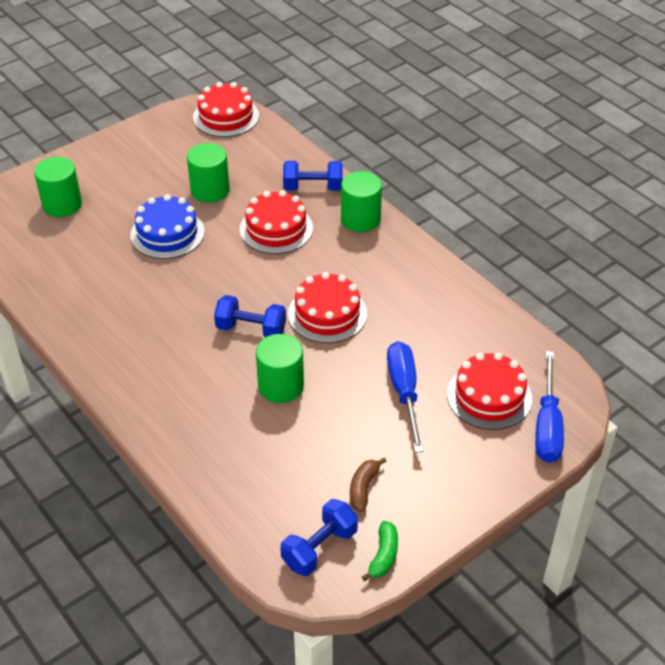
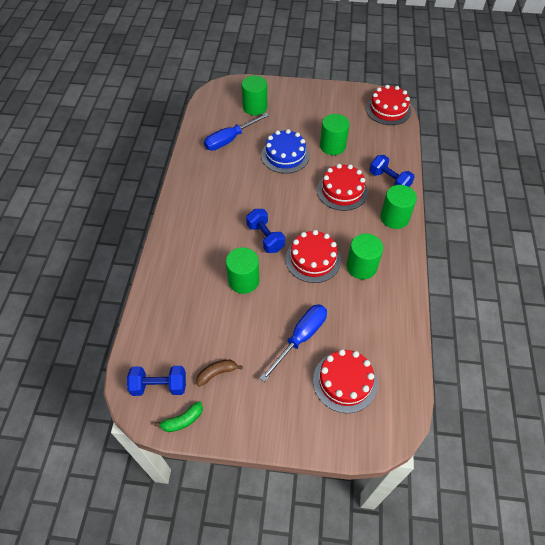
camera: 45 degrees right, 10 degrees up
(383, 286) = (361, 267): none -> green cylinder
(547, 425) = (358, 430): blue screwdriver -> blue screwdriver (230, 139)

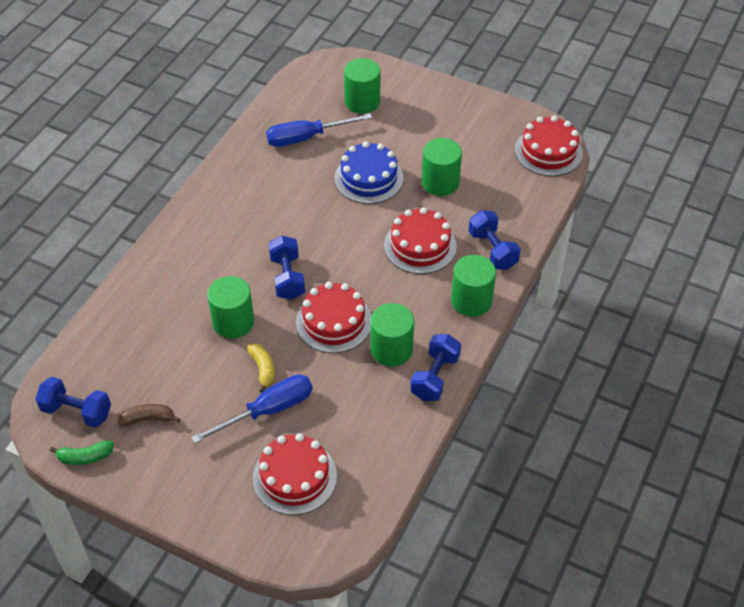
camera: 20 degrees right, 5 degrees down
(281, 308) = (263, 369): none -> yellow banana
(400, 277) = (435, 377): none -> blue dumbbell

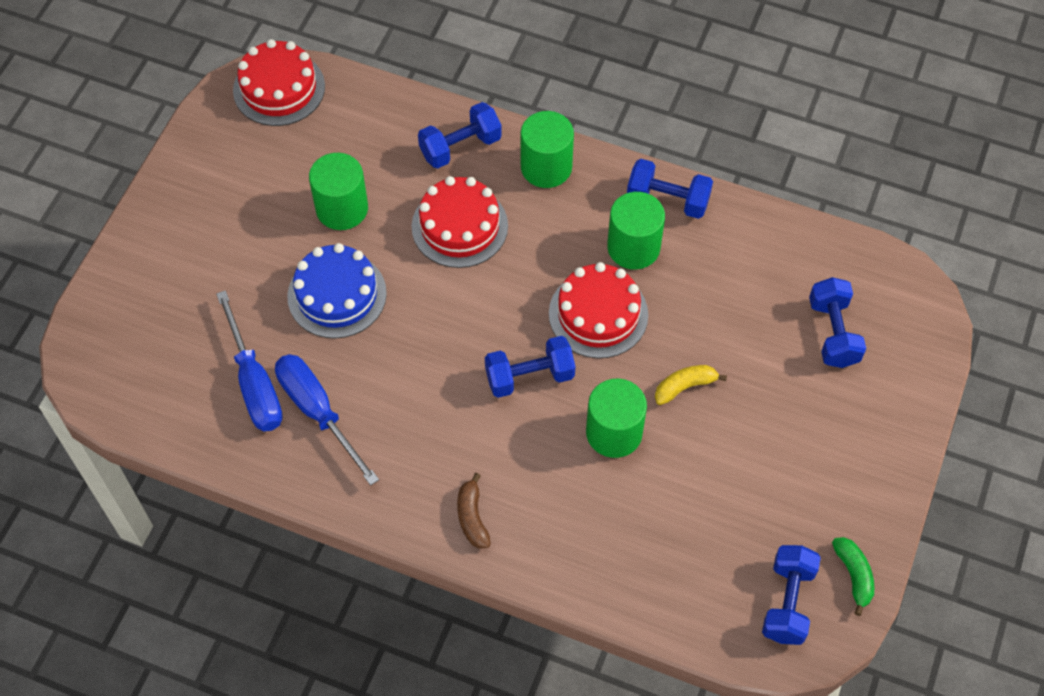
camera: 95 degrees left, 10 degrees up
(148, 419) = (783, 510): brown banana -> brown banana (472, 517)
(268, 411) = (746, 373): blue screwdriver -> blue screwdriver (318, 412)
(294, 477) = (833, 333): red cake -> blue dumbbell
(362, 102) = (174, 316): green cylinder -> none

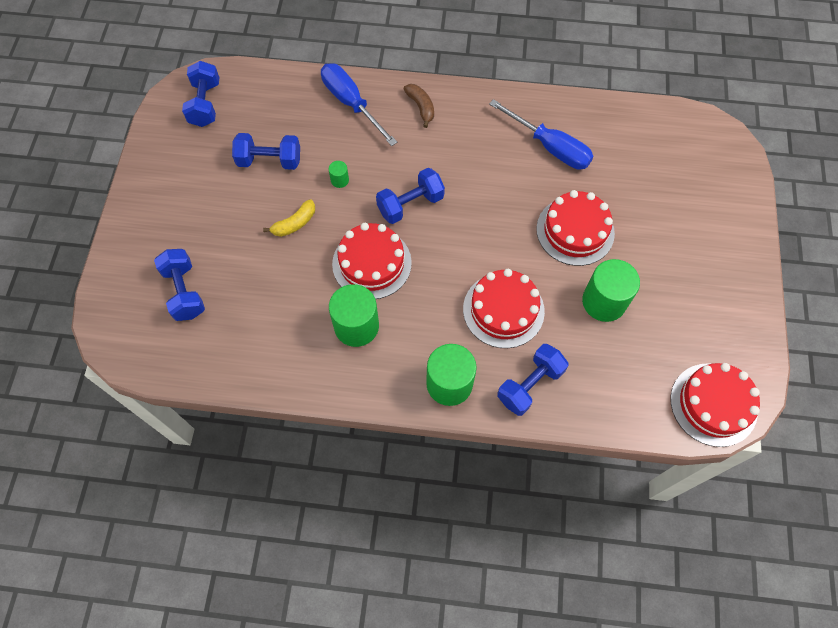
camera: 165 degrees right, 5 degrees up
(254, 383) = (602, 156): blue screwdriver -> blue screwdriver (351, 103)
(337, 295) = (575, 231): blue cake -> red cake
(614, 432) = (339, 180): green cylinder -> green cylinder, size x0.44
(667, 200) = (336, 378): blue dumbbell -> blue dumbbell (269, 161)
(854, 575) = (162, 128): green banana -> none

